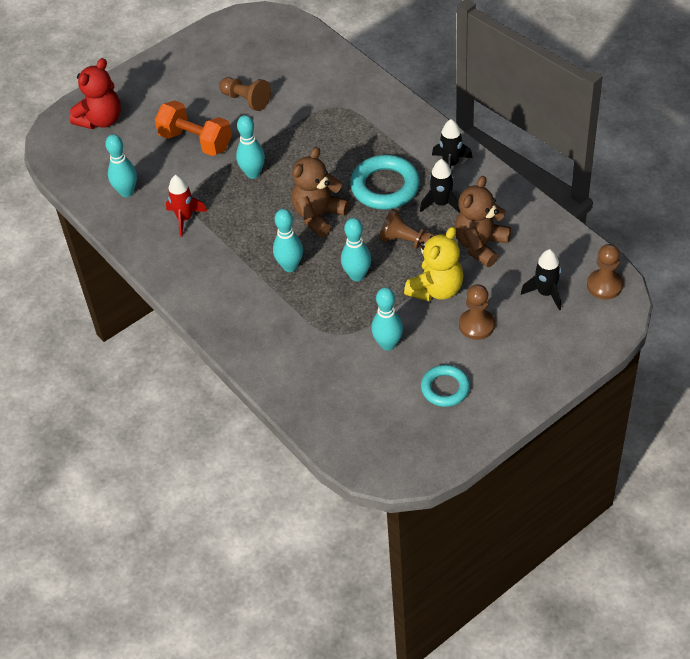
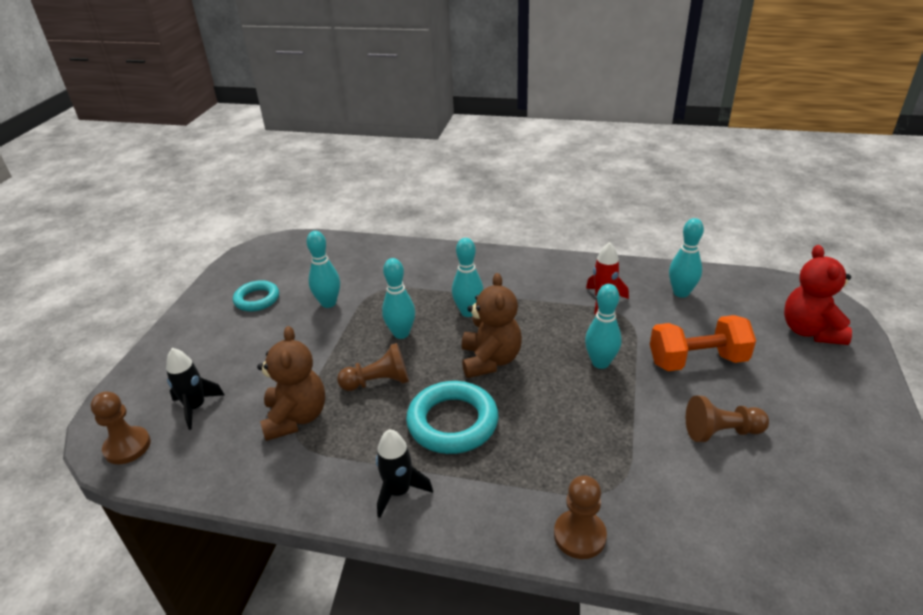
camera: 140 degrees right, 15 degrees down
(436, 289) = (315, 358): yellow teddy bear -> none
(441, 204) = (372, 438): black rocket -> none
(476, 325) = (256, 350): brown pawn -> brown pawn (579, 535)

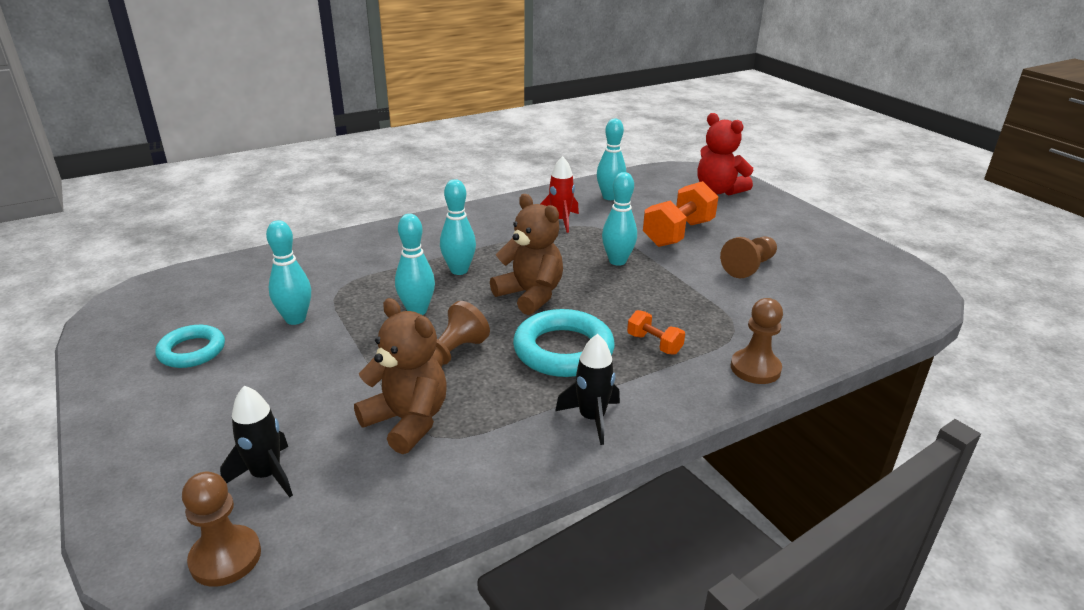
camera: 45 degrees left, 5 degrees down
(526, 458) = (654, 344): none -> orange dumbbell

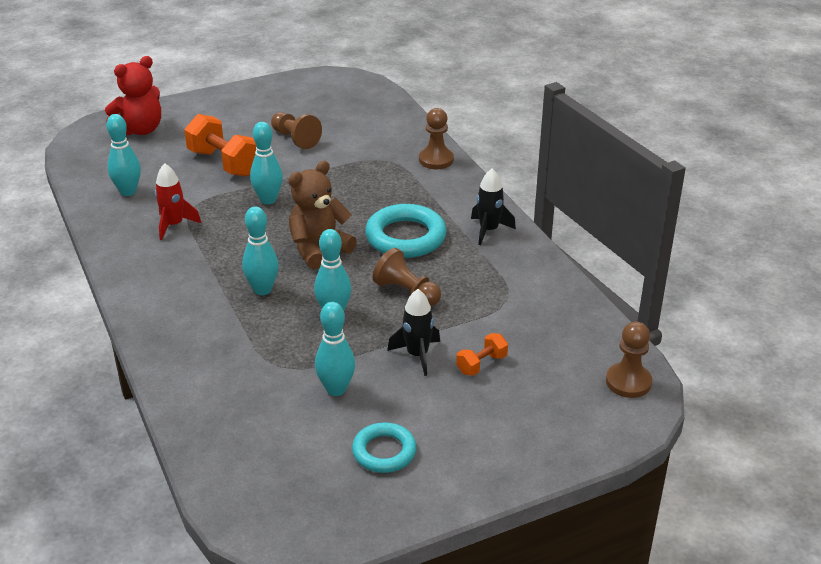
camera: 85 degrees left, 5 degrees up
(267, 475) = (551, 375): black rocket -> black rocket (417, 355)
(407, 421) = (491, 312): brown teddy bear -> none
(654, 344) = (401, 196): orange dumbbell -> orange dumbbell (481, 364)

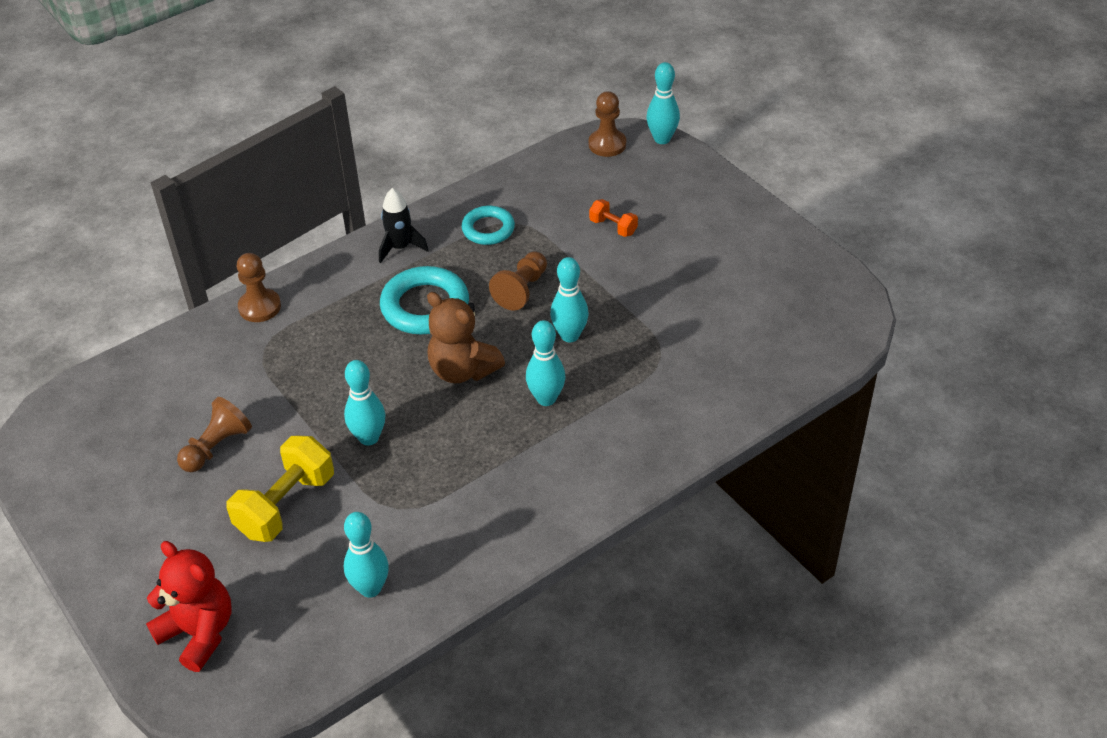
camera: 100 degrees left, 10 degrees up
(174, 225) = (440, 513): red rocket -> none
(224, 163) = (286, 505): orange dumbbell -> yellow dumbbell
(336, 389) = (678, 311): turquoise bowling pin -> turquoise bowling pin (662, 139)
(384, 452) = (743, 268): turquoise ring -> turquoise ring (488, 229)
(417, 355) = (614, 268): black rocket -> none

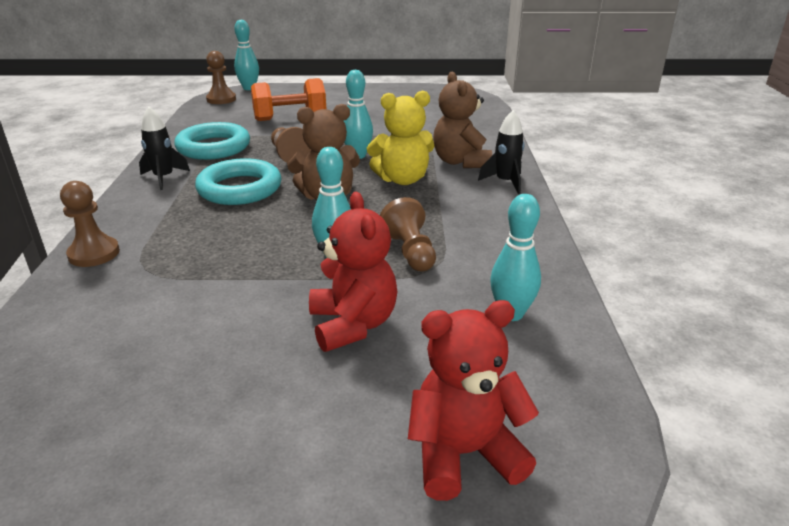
camera: 55 degrees left, 15 degrees down
(216, 447) = (216, 340): brown pawn -> brown pawn (410, 252)
(286, 505) = (353, 325): yellow dumbbell -> red teddy bear
(488, 229) = (213, 147): turquoise ring -> turquoise ring, size x1.59
(546, 399) = (402, 179): turquoise bowling pin -> yellow teddy bear
(613, 227) = (290, 118): orange dumbbell -> orange dumbbell, size x1.94
(614, 476) = (505, 182): none -> black rocket
(631, 418) = (460, 162): none -> brown teddy bear

